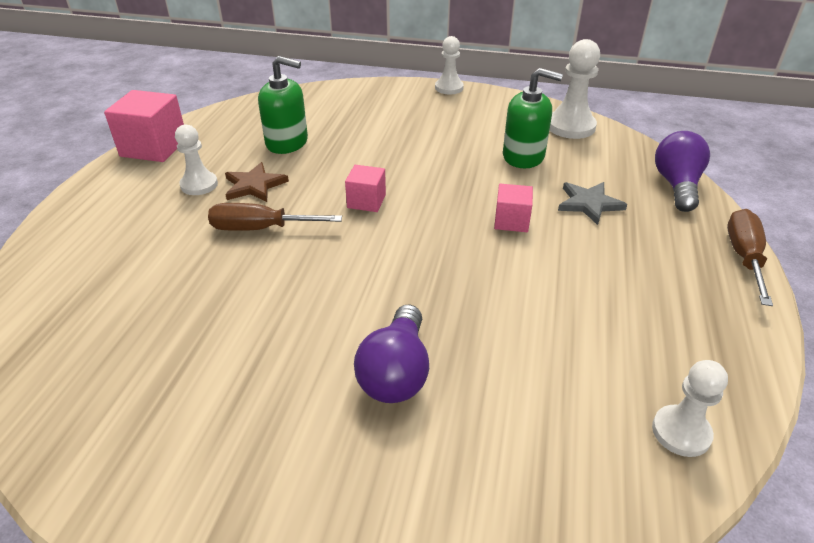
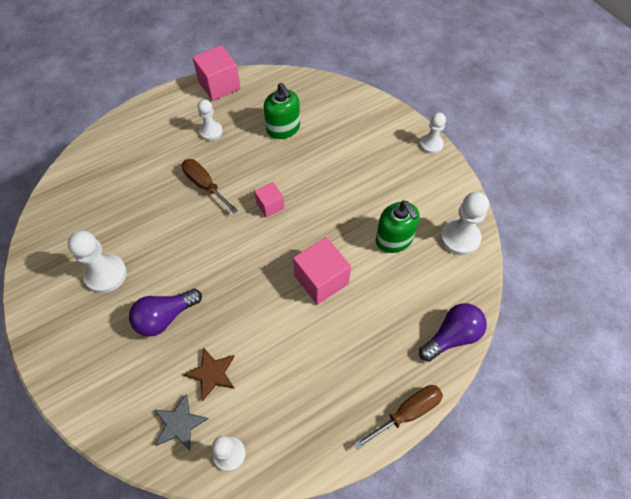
camera: 45 degrees right, 20 degrees up
(241, 394) = (106, 274): none -> white pawn
(254, 185) = (233, 151): brown star -> brown star (212, 373)
(511, 221) = (321, 280): pink cube -> pink cube, size x1.73
(589, 204) = (379, 304): grey star -> grey star (179, 424)

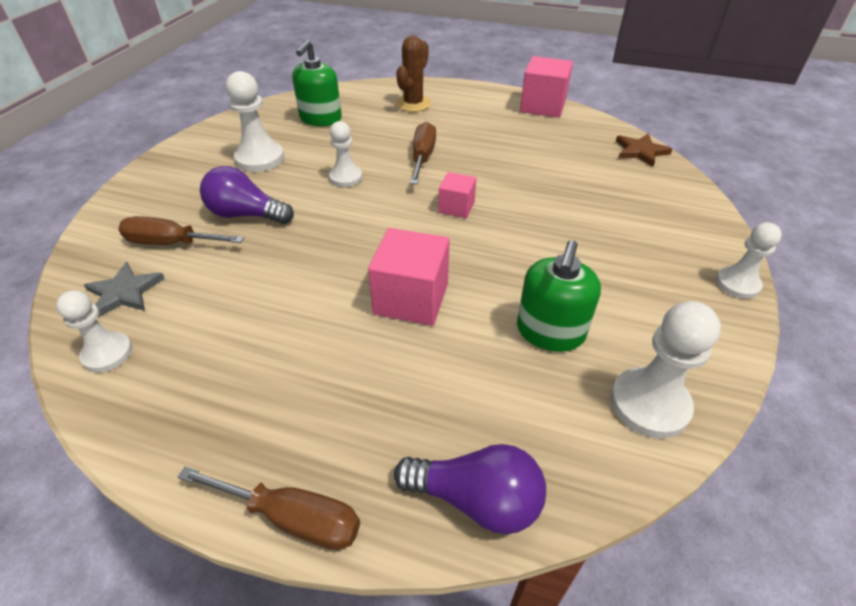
camera: 50 degrees right, 15 degrees down
(137, 145) = (413, 104): none -> brown cactus
(153, 375) = (171, 243): none -> brown screwdriver
(211, 131) = (486, 129): white pawn -> white pawn (346, 177)
(212, 373) = (205, 281): brown star -> brown star (640, 151)
(283, 128) = (560, 164): green soap dispenser -> green soap dispenser (320, 119)

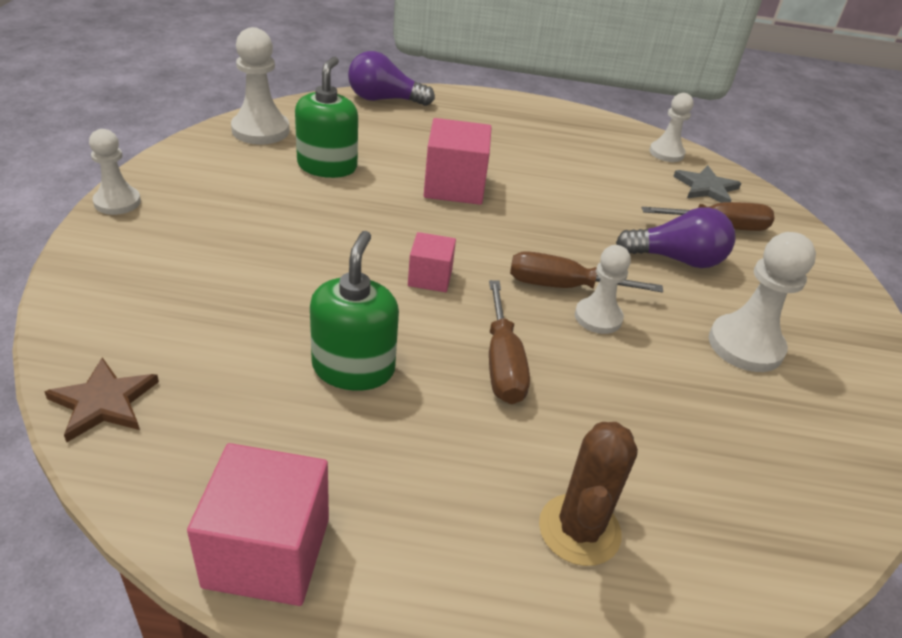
camera: 165 degrees right, 5 degrees down
(292, 518) = (484, 96): brown screwdriver -> brown screwdriver (563, 286)
(320, 119) = (735, 454): green soap dispenser -> green soap dispenser (353, 368)

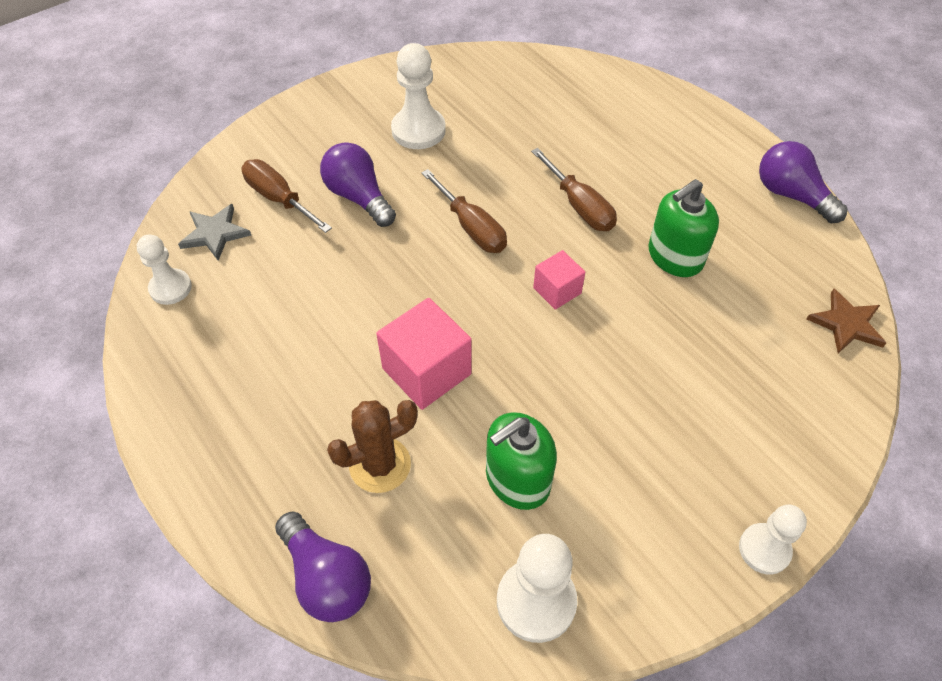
camera: 130 degrees left, 15 degrees up
(267, 552) = (791, 195): pink cube -> purple light bulb
(502, 363) = (579, 206): brown screwdriver -> brown screwdriver turned 105 degrees clockwise
(579, 529) = (635, 122): brown cactus -> brown cactus (380, 465)
(598, 317) = (480, 195): white pawn -> none

